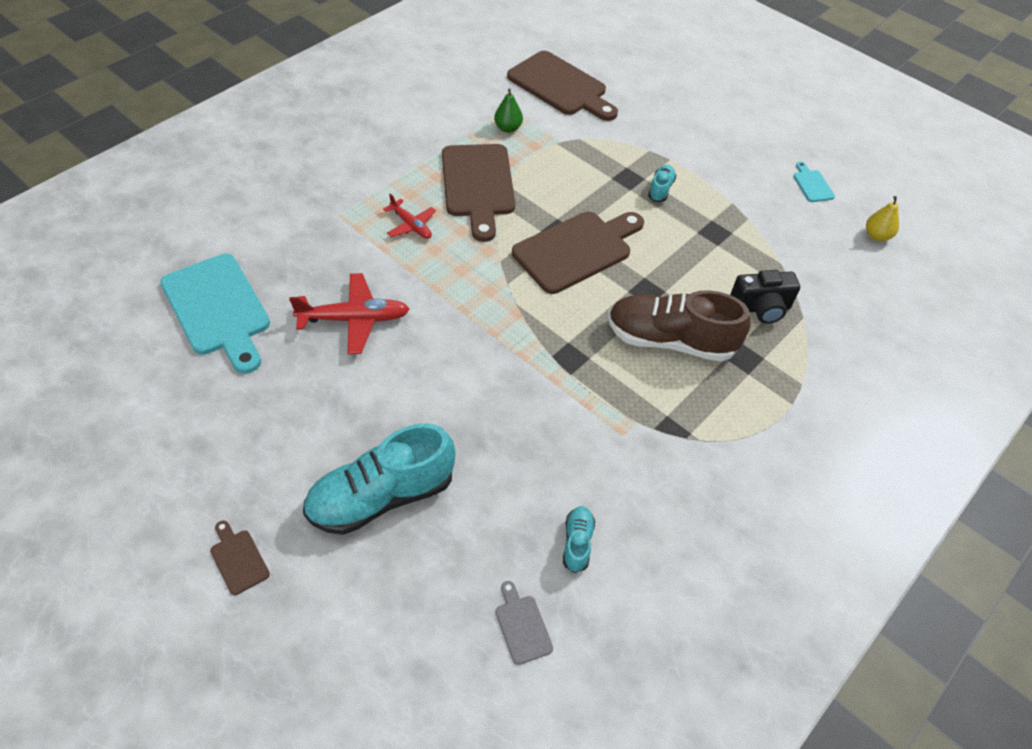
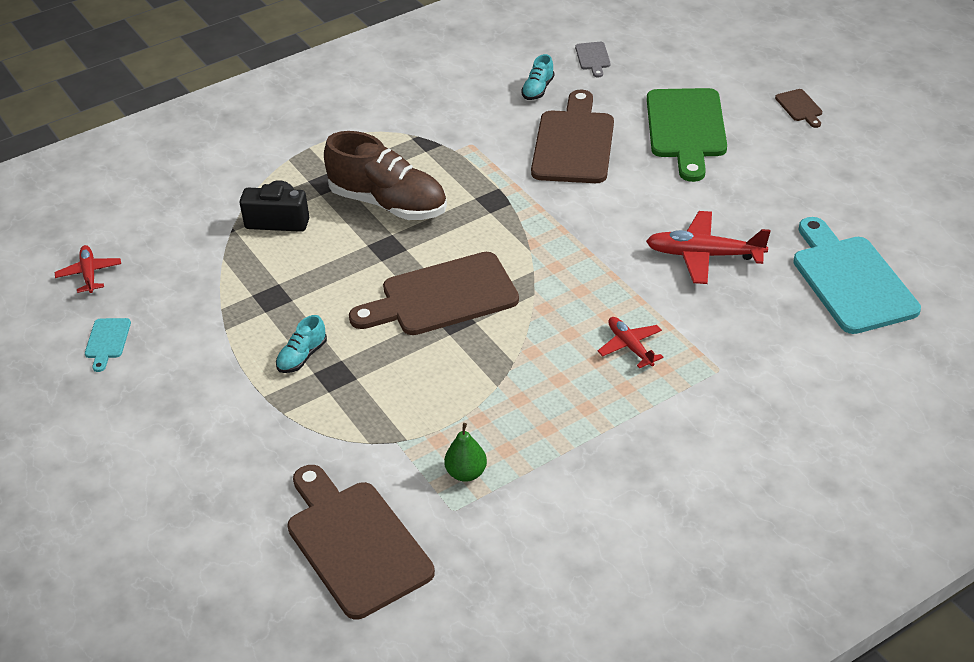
camera: 160 degrees left, 10 degrees down
(382, 496) = (686, 128): turquoise shoe -> green cutting board
(478, 185) = (534, 389): brown cutting board -> brown cutting board (573, 143)
(877, 236) = (89, 274): yellow pear -> red plane

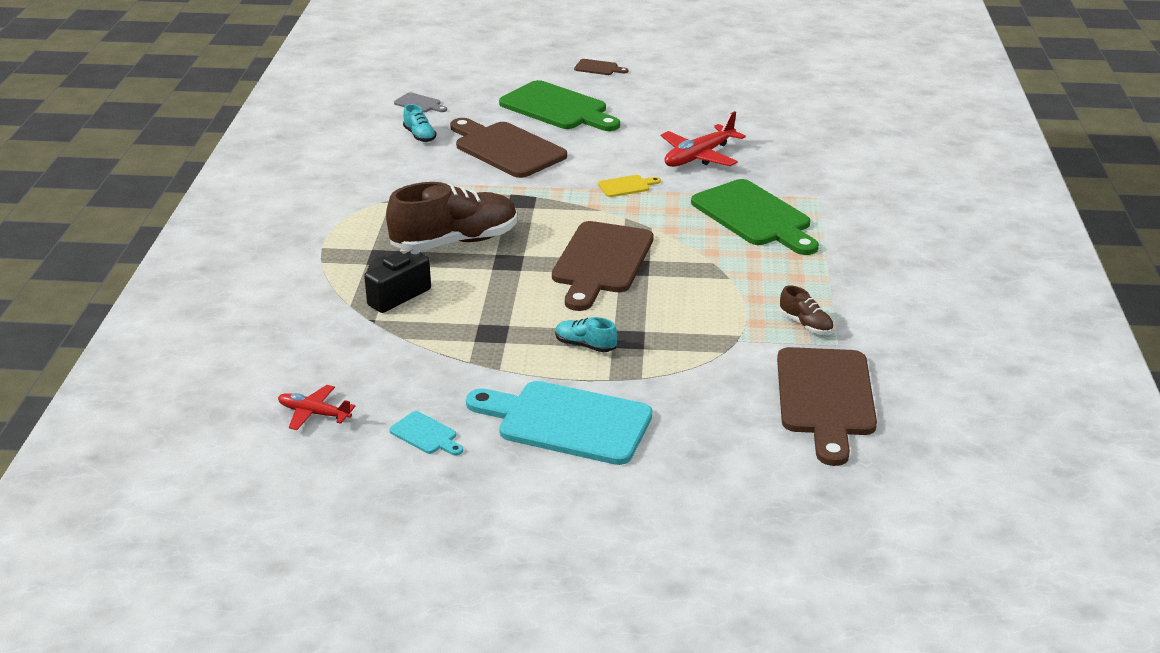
camera: 55 degrees left, 10 degrees down
(302, 356) = (585, 345): turquoise shoe -> turquoise shoe turned 135 degrees clockwise
(355, 543) = (826, 398): brown cutting board -> brown cutting board turned 90 degrees counterclockwise
(466, 473) = (805, 325): green pear -> brown shoe
(591, 242) = (626, 186): none -> yellow cutting board
(630, 346) = (754, 216): red plane -> green cutting board
(850, 280) = (790, 125): turquoise cutting board -> turquoise cutting board (567, 422)

